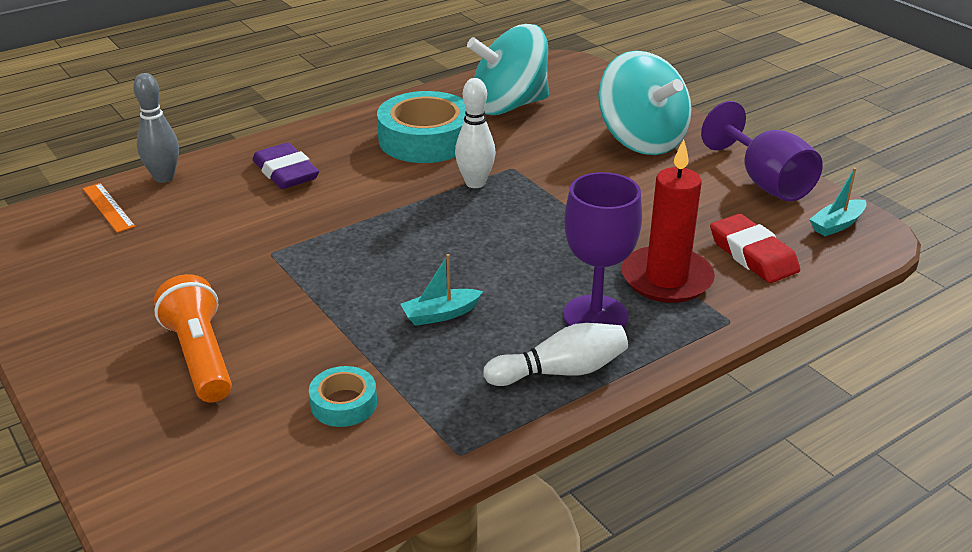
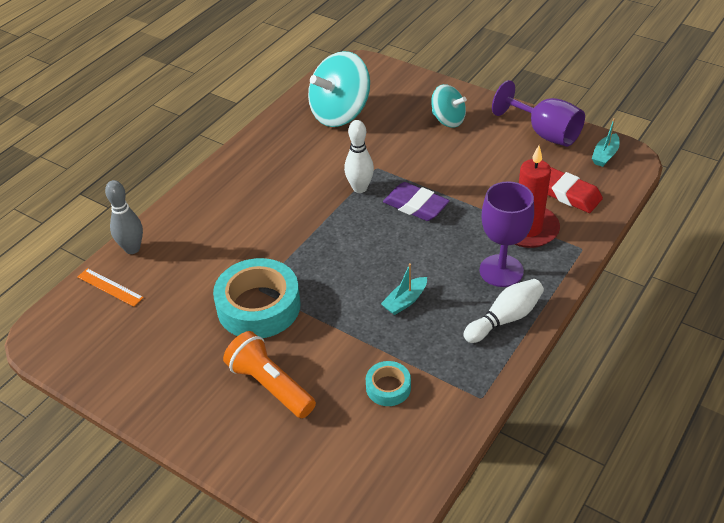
camera: 20 degrees left, 10 degrees up
(286, 172) = (220, 217): purple eraser -> purple eraser (415, 205)
(425, 139) = (301, 160): turquoise tape -> turquoise tape (259, 306)
(641, 140) = (448, 120): turquoise spinning top -> turquoise spinning top, size x0.58

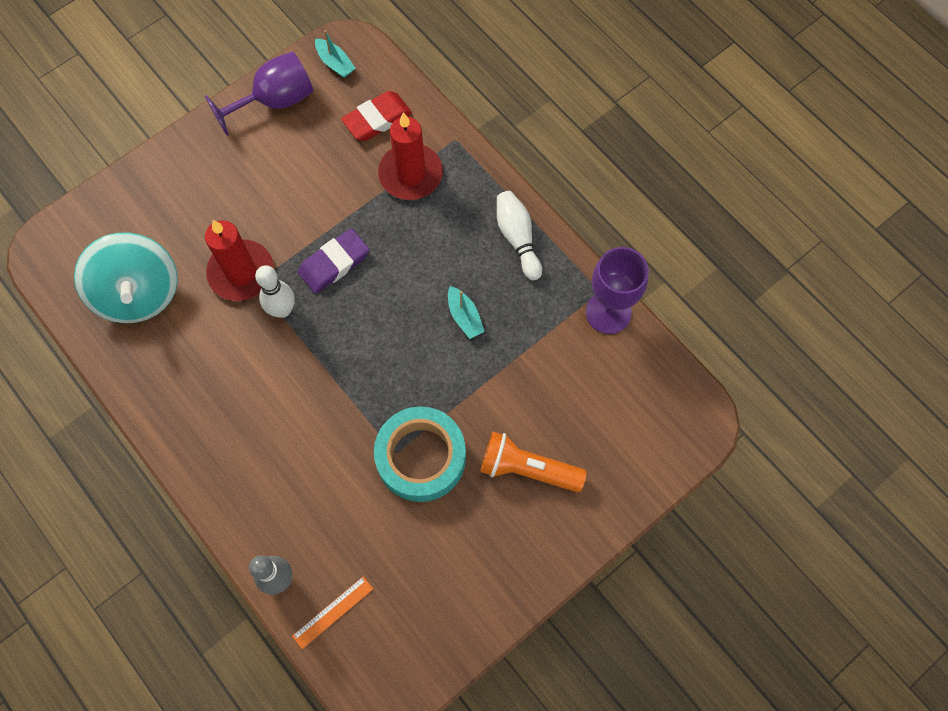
camera: 75 degrees left, 25 degrees up
(270, 385) = (527, 469): orange flashlight -> orange flashlight turned 45 degrees clockwise
(381, 158) = (241, 272): none -> red candle
(388, 387) = (563, 364): turquoise tape -> none
(448, 120) = (207, 184): turquoise spinning top -> none
(501, 271) = (457, 219): purple goblet -> purple goblet (608, 312)

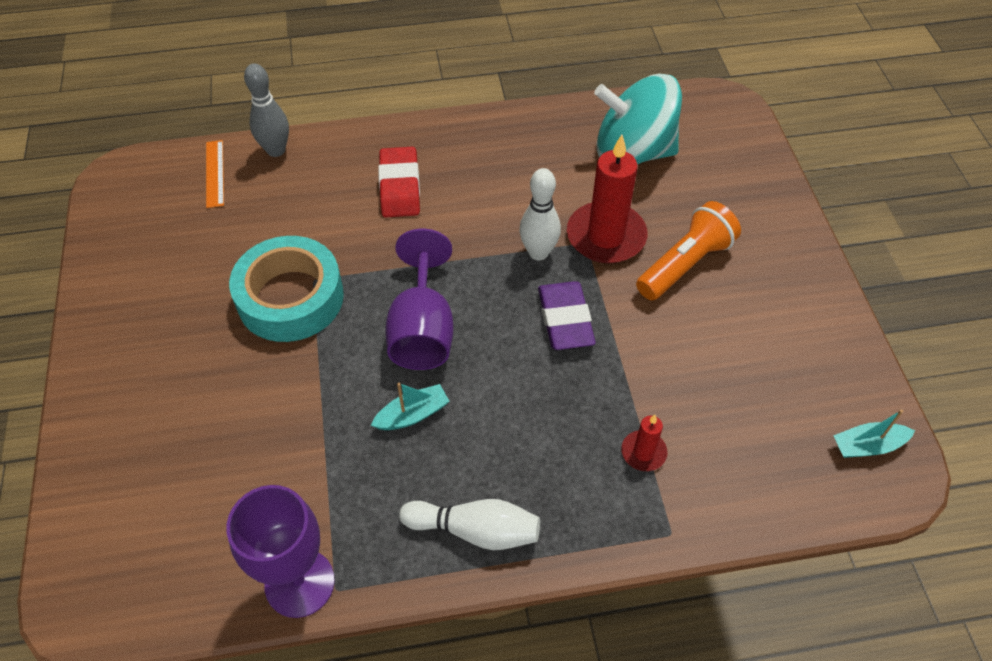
camera: 120 degrees right, 15 degrees down
(275, 101) = (830, 355): purple goblet -> purple goblet (422, 330)
(377, 119) = (750, 454): red eraser -> red eraser (399, 187)
(410, 174) = (643, 452): red candle -> red candle, size x0.49
(464, 316) = (412, 414): turquoise boat -> turquoise boat turned 150 degrees clockwise
(527, 469) = (197, 385): orange flashlight -> orange flashlight (685, 264)

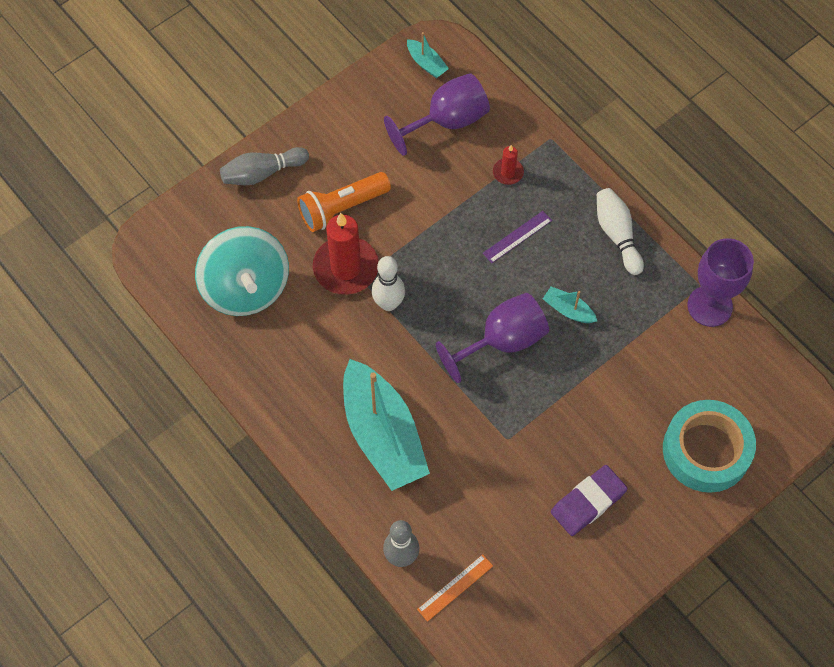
camera: 120 degrees left, 10 degrees up
(290, 298) = (532, 443): turquoise tape -> turquoise tape (706, 450)
(399, 187) = (383, 435): red eraser -> turquoise boat
(544, 413) = (517, 237): none -> purple ruler
(565, 319) = (437, 259): purple eraser -> purple eraser (588, 502)
(685, 264) = (342, 208): orange flashlight -> orange flashlight turned 45 degrees counterclockwise
(759, 424) = (447, 121): none -> purple goblet
(770, 216) = (262, 173): none -> grey bowling pin

